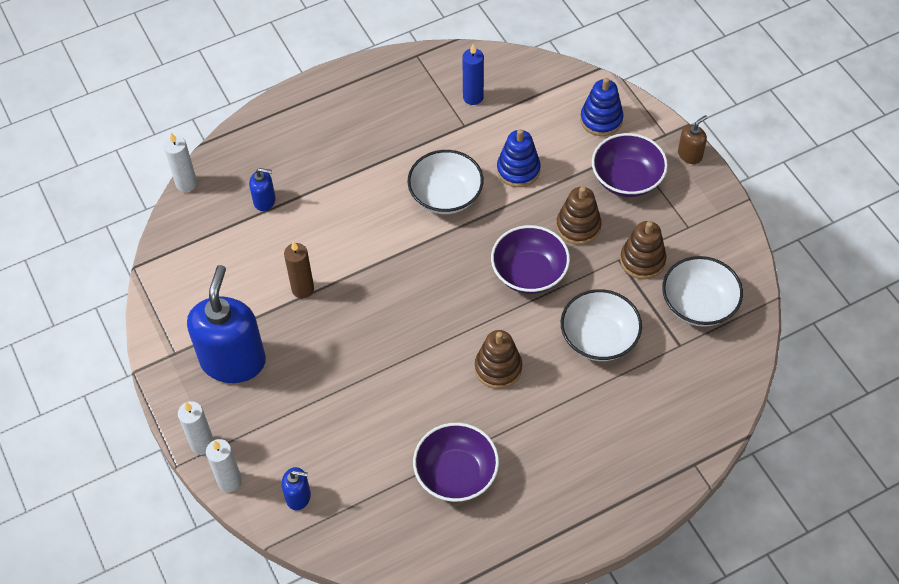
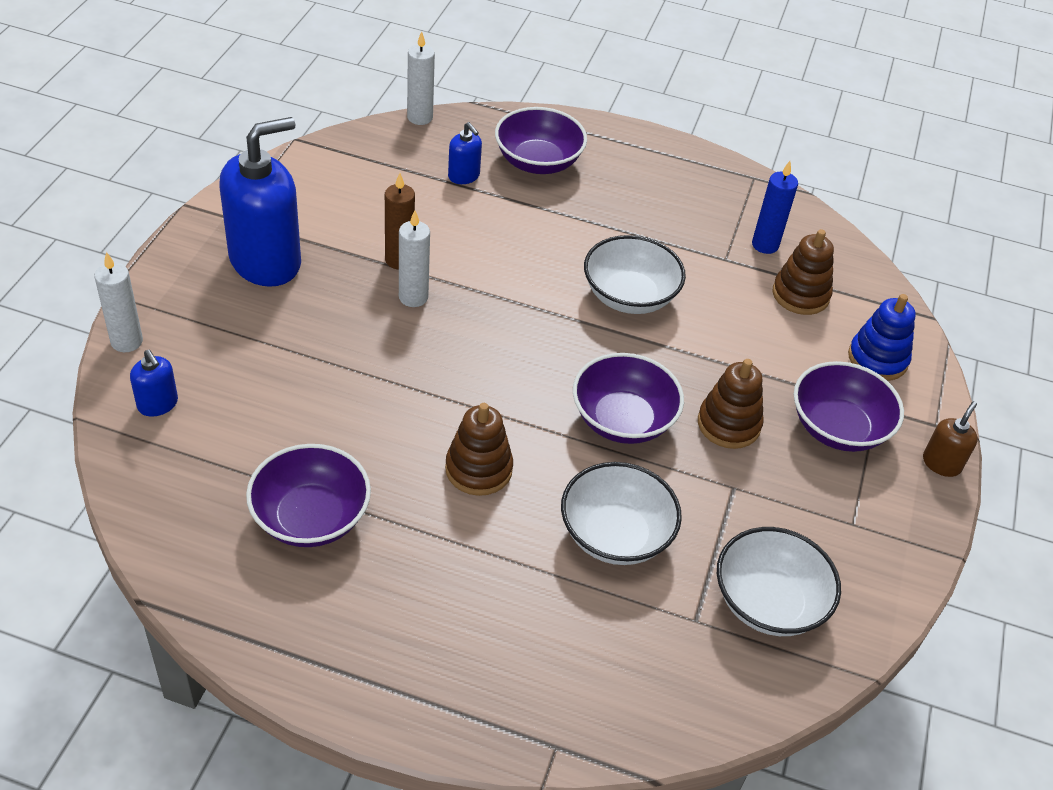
camera: 40 degrees right, 10 degrees down
(202, 444) = (150, 297): white candle -> white candle (413, 297)
(292, 152) = (538, 162): none -> purple bowl
(518, 170) = (730, 332): blue stacking toy -> none
(642, 260) = (758, 509): brown stacking toy -> brown stacking toy (800, 295)
(690, 155) = (941, 463): brown soap dispenser -> brown soap dispenser turned 60 degrees counterclockwise

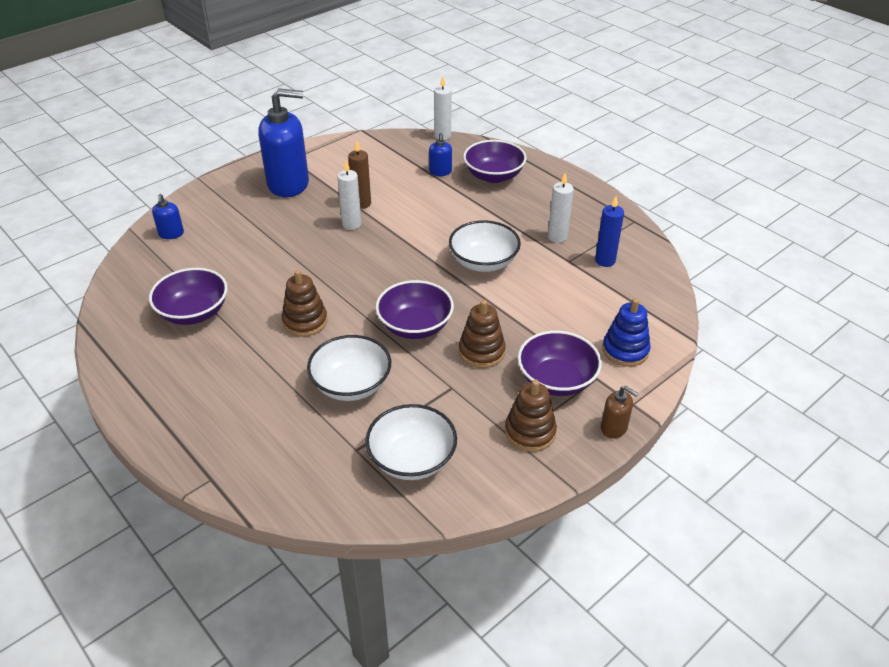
camera: 35 degrees right, 5 degrees down
(127, 341) = (184, 201): white candle -> white candle (557, 237)
(800, 295) = (603, 296): brown stacking toy -> brown stacking toy (530, 432)
(941, 463) = (614, 428): brown soap dispenser -> brown soap dispenser turned 60 degrees clockwise

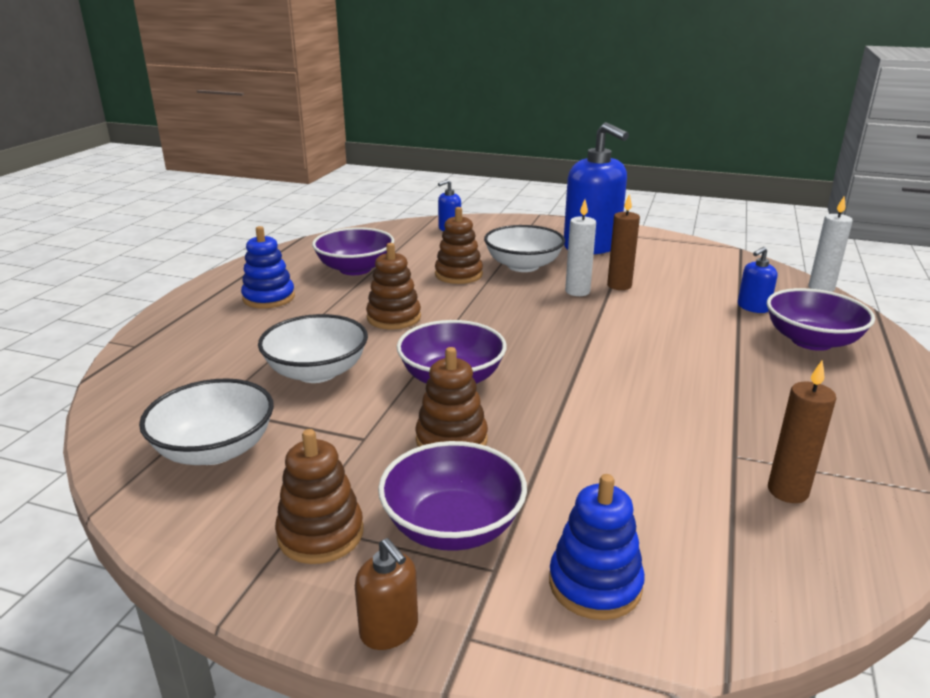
camera: 60 degrees right, 15 degrees down
(198, 378) = (269, 298): none -> blue stacking toy
(266, 264) = (458, 274): none -> brown stacking toy
(483, 262) = (629, 387): white bowl -> white bowl (523, 266)
(557, 237) = (771, 428): white candle -> none
(605, 261) = (787, 491): blue candle -> brown candle
(614, 428) = (389, 629): brown soap dispenser -> brown soap dispenser turned 45 degrees counterclockwise

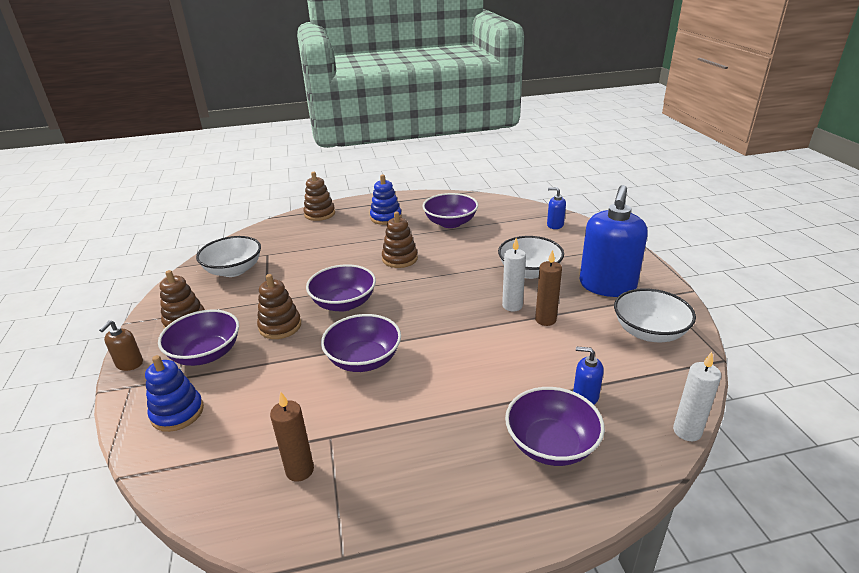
camera: 60 degrees right, 5 degrees up
(317, 372) = (319, 263): white bowl -> white bowl (649, 332)
(458, 274) = (484, 255): brown stacking toy -> brown stacking toy (319, 214)
(597, 396) = (364, 360): none -> purple bowl

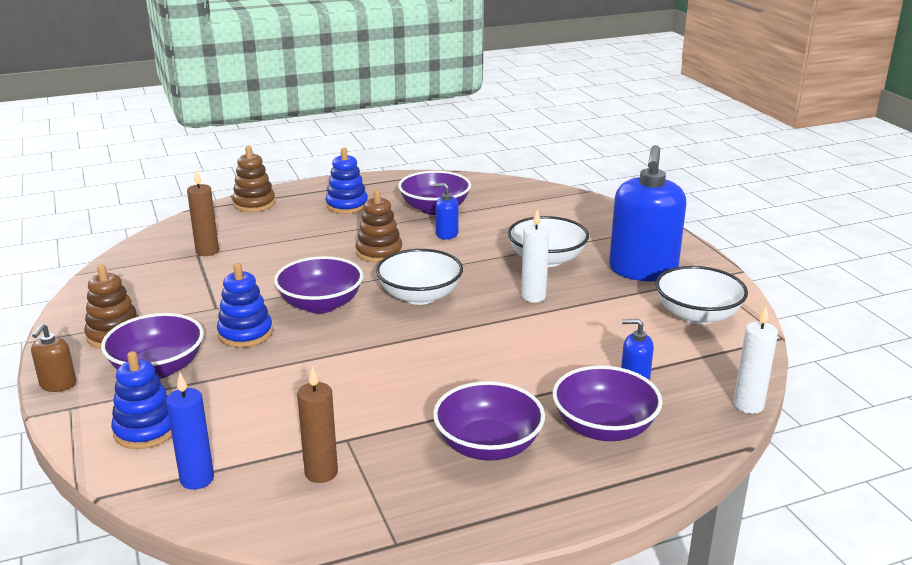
camera: 10 degrees left, 5 degrees down
(199, 467) = (197, 479): none -> blue candle
(234, 270) = (158, 274): white bowl -> white bowl (420, 296)
(280, 326) = (245, 333): brown stacking toy -> blue stacking toy
(364, 360) = (365, 362): purple bowl -> purple bowl (488, 445)
(545, 320) = (576, 309): brown candle -> brown candle (207, 251)
(555, 225) = (569, 207): blue soap dispenser -> blue soap dispenser (446, 234)

